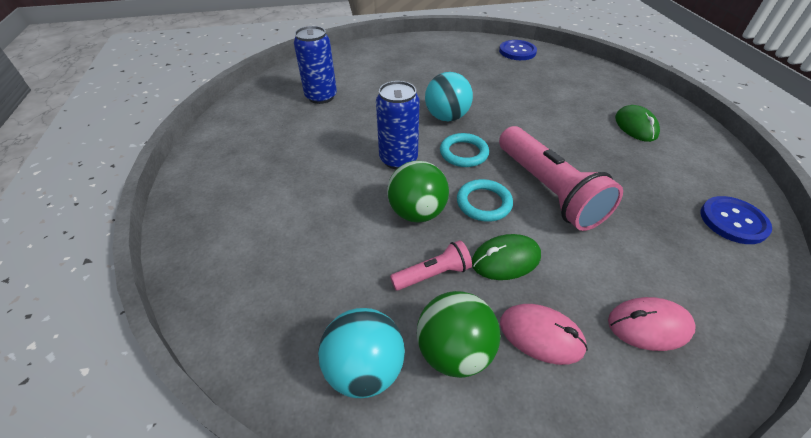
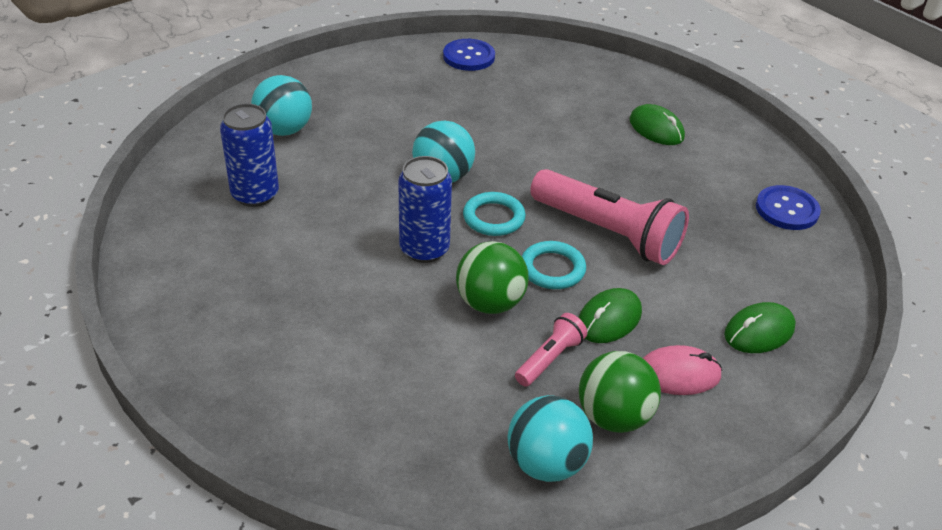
camera: 30 degrees left, 5 degrees down
(368, 66) = (284, 130): none -> turquoise ball
(649, 325) = (759, 331): pink mouse -> green mouse

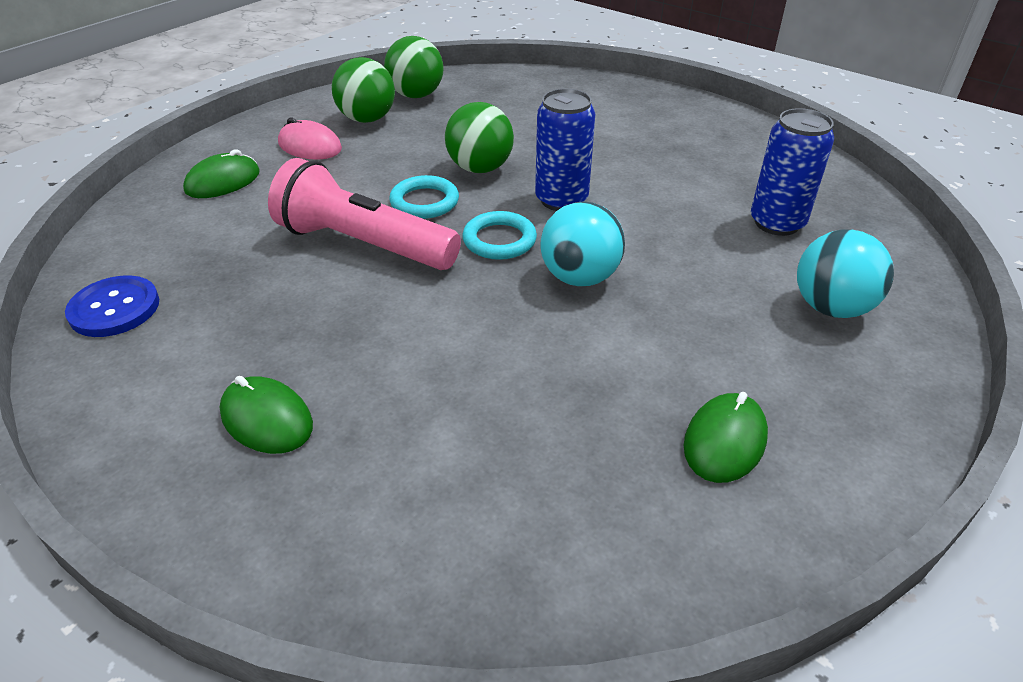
camera: 170 degrees right, 0 degrees up
(469, 57) = (655, 549): blue button -> none
(546, 463) = (416, 95): turquoise ball -> green ball
(550, 359) = (419, 142): pink flashlight -> none
(609, 319) = (367, 172): green mouse -> green mouse (725, 441)
(678, 374) = (310, 146): pink mouse -> pink mouse turned 45 degrees clockwise

